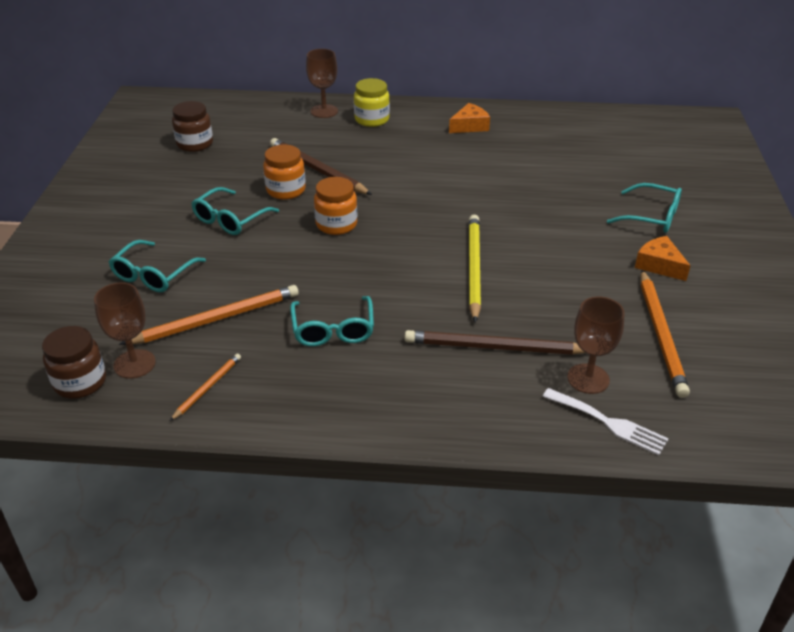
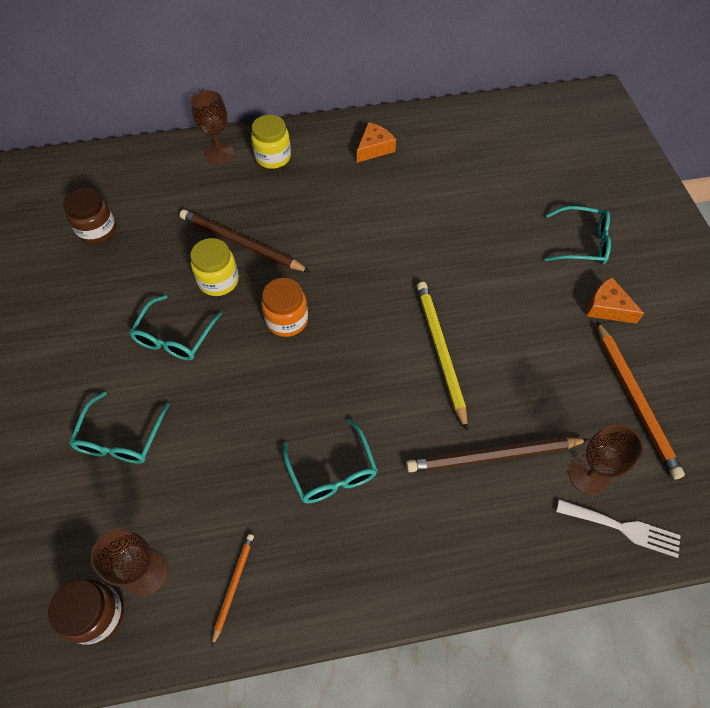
camera: 15 degrees left, 20 degrees up
(216, 319) = (209, 486): orange pencil -> none
(286, 190) = (218, 281): orange jar -> yellow jar

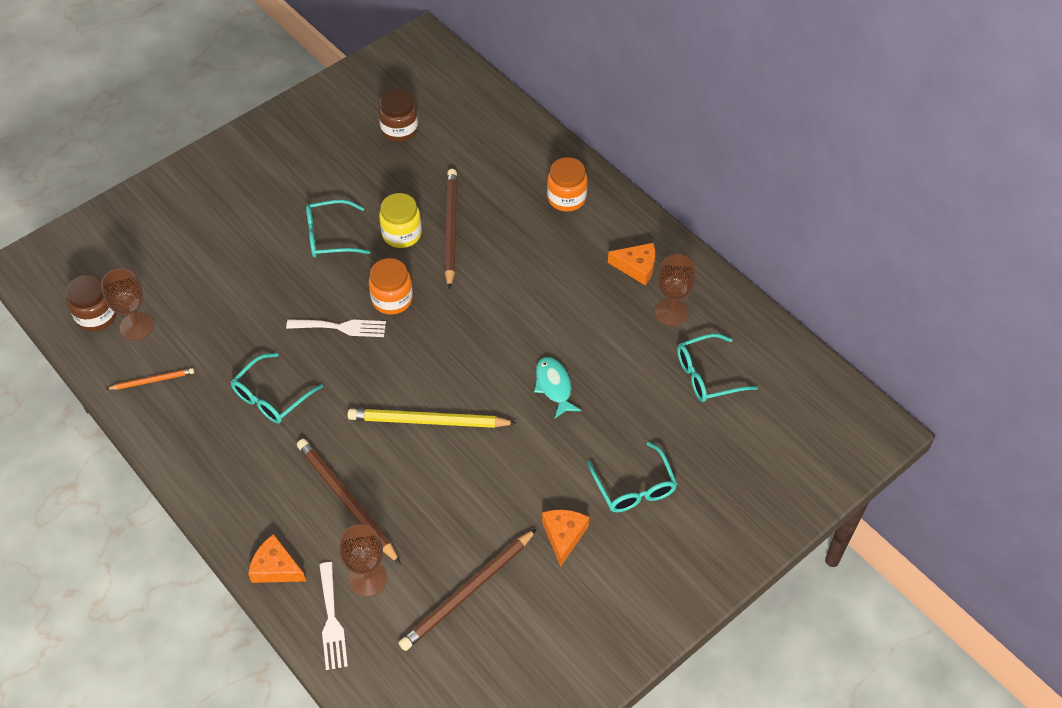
camera: 60 degrees right, 5 degrees down
(121, 438) = (226, 254): turquoise glasses -> turquoise glasses (707, 375)
(219, 154) = (542, 159): brown goblet -> brown goblet (671, 312)
(273, 157) = (566, 198): yellow jar -> orange jar
(289, 374) = (341, 327): none -> white fork
(440, 351) = (428, 421): yellow pencil -> yellow pencil turned 135 degrees counterclockwise
(456, 248) = (554, 386): none -> turquoise fish
(541, 555) = (276, 567): none -> orange cheese
(635, 400) = (468, 592): orange pencil -> brown pencil

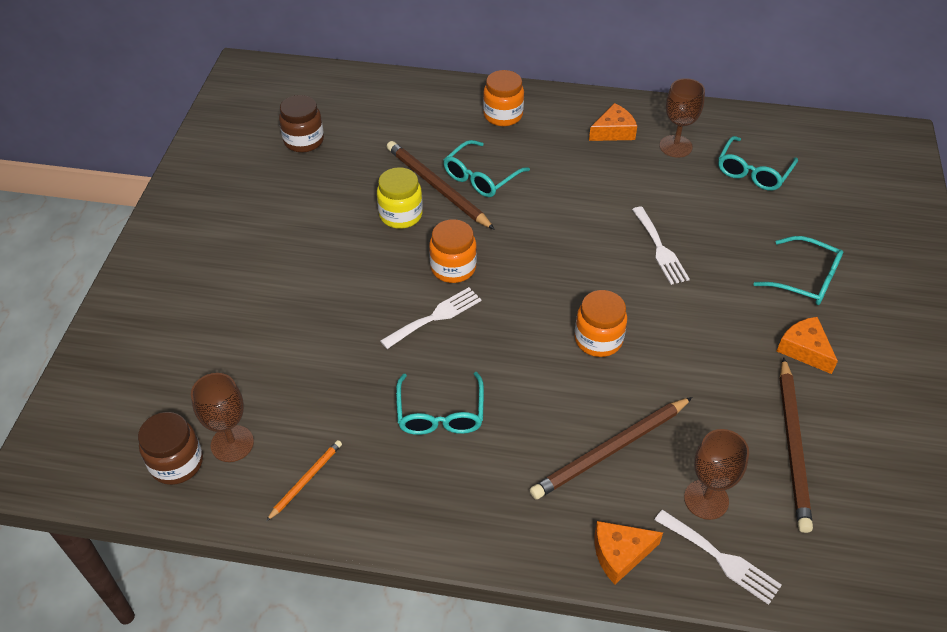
camera: 40 degrees left, 5 degrees down
(330, 236) = (338, 253): turquoise glasses -> turquoise glasses (481, 177)
(346, 501) = (610, 450): brown pencil -> brown pencil turned 45 degrees counterclockwise
(428, 421) = (598, 339): yellow pencil -> orange jar
(554, 386) = (660, 249): turquoise fish -> white fork

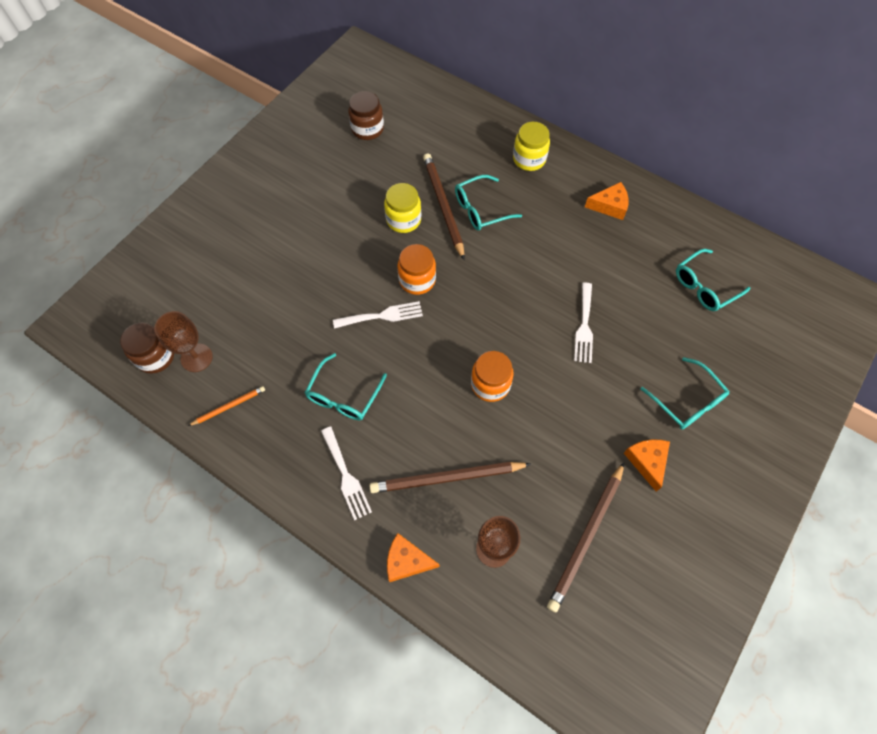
camera: 25 degrees right, 15 degrees up
(503, 115) = (529, 159): orange jar -> yellow jar
(675, 146) = (653, 238): brown goblet -> none
(721, 558) = (476, 599): white fork -> white fork (346, 476)

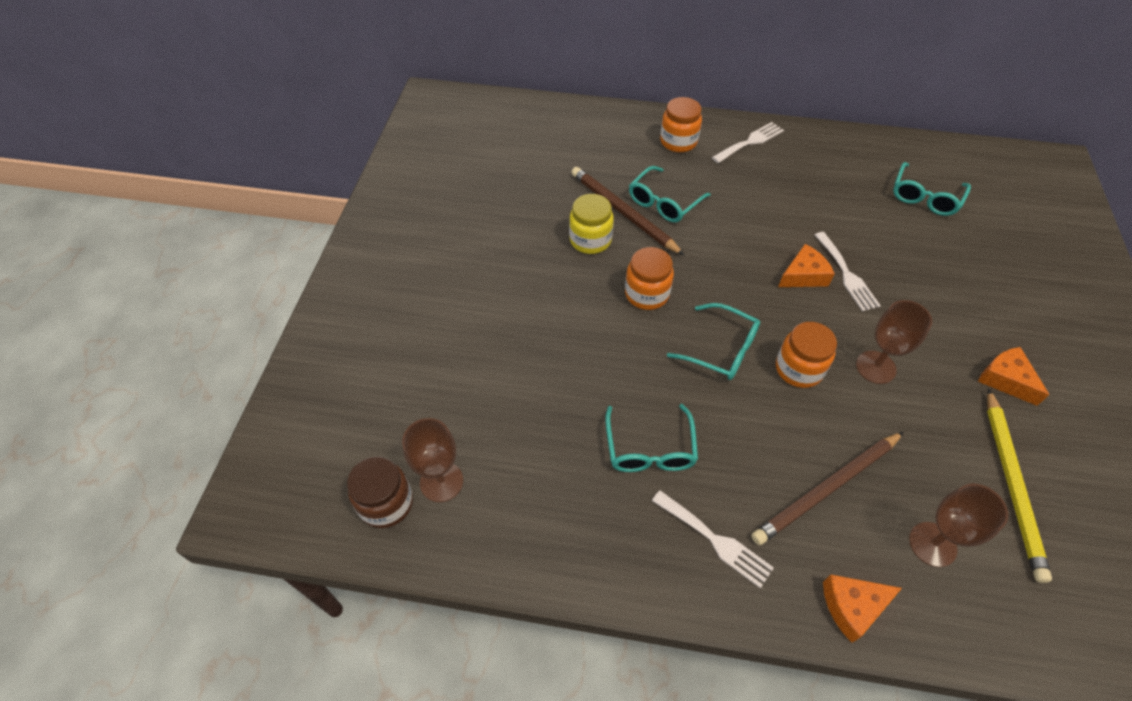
camera: 25 degrees left, 10 degrees down
(229, 406) = (519, 522): orange pencil -> none
(367, 129) = (491, 166): brown jar -> none
(382, 316) = (634, 345): white fork -> white fork (750, 142)
(529, 159) = (678, 141): yellow jar -> orange jar
(550, 408) = (875, 367): none -> brown goblet
(586, 537) = (1012, 484): brown pencil -> yellow pencil
(610, 206) = (786, 157): orange cheese -> orange cheese (803, 275)
(687, 401) = (994, 306): turquoise glasses -> turquoise glasses (721, 349)

